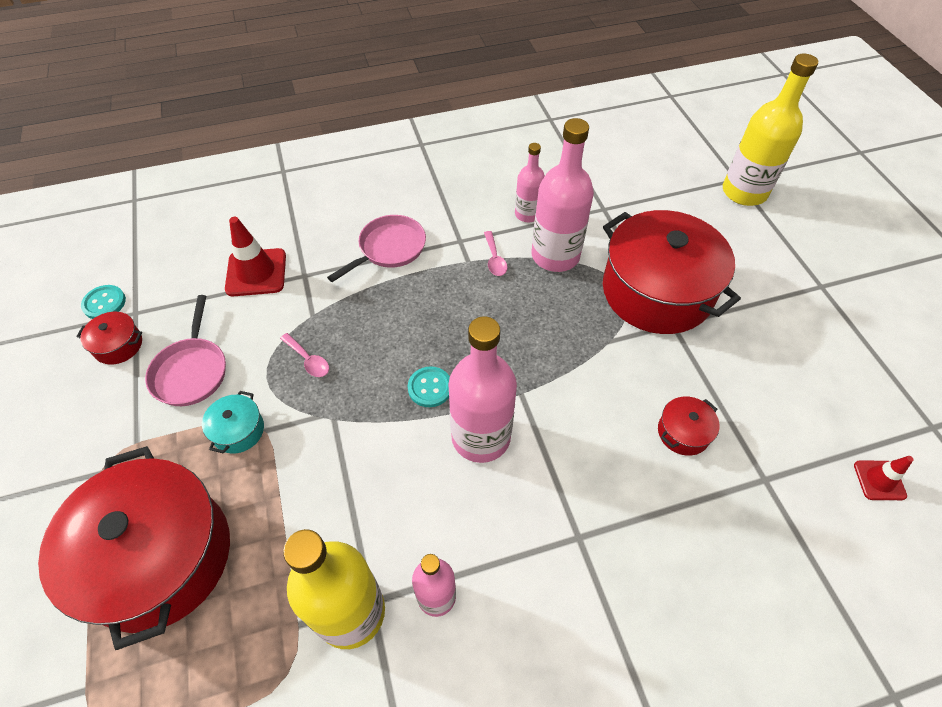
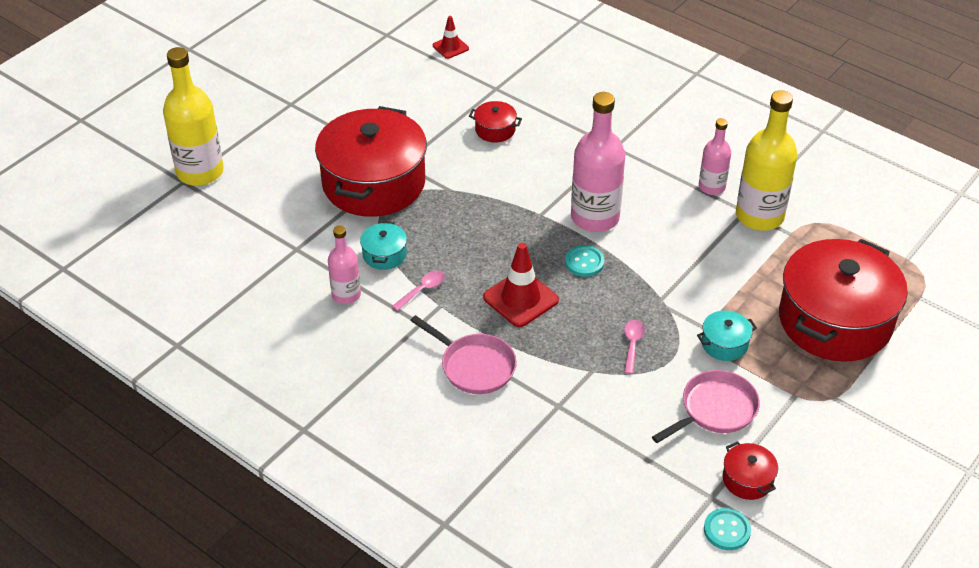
camera: 125 degrees left, 10 degrees down
(256, 272) = (588, 442): red traffic cone -> red traffic cone (520, 299)
(389, 249) = (474, 366): pink pan -> pink pan turned 150 degrees counterclockwise
(555, 255) = (384, 254): pink bottle -> turquoise pot

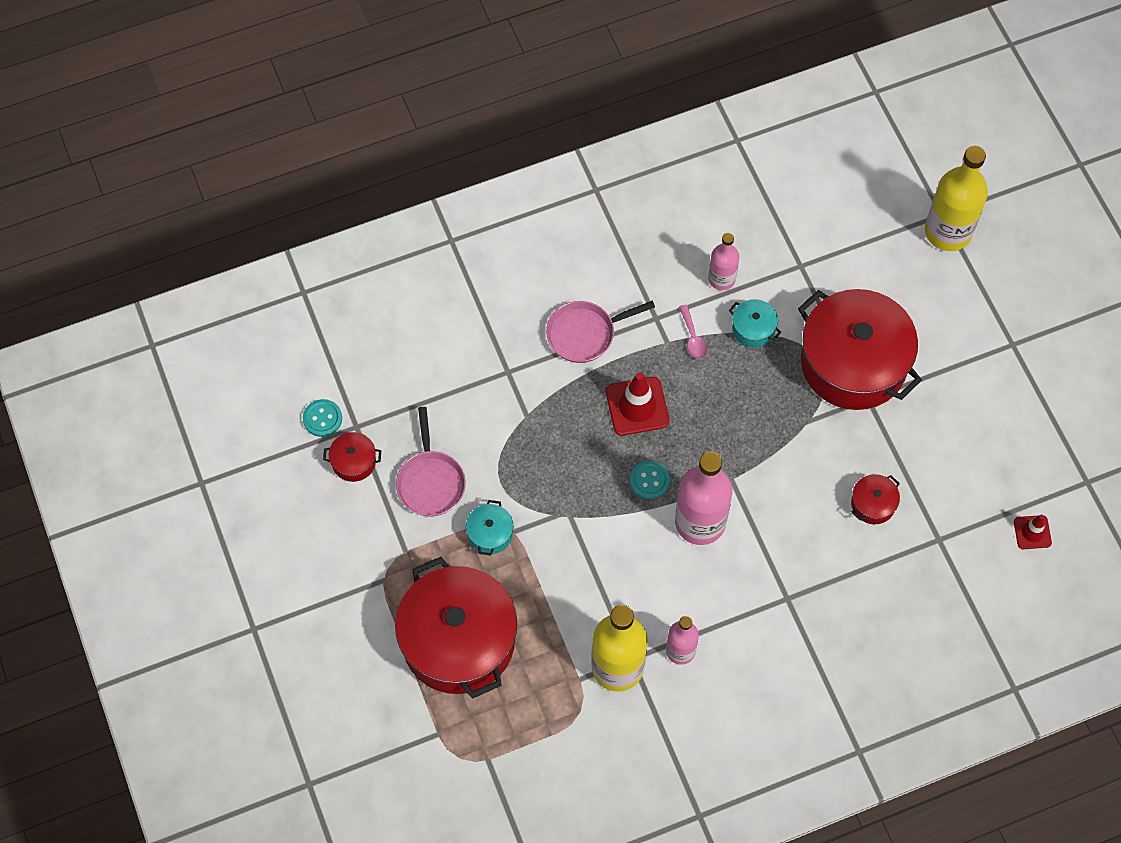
camera: 120 degrees right, 20 degrees up
(632, 344) = (534, 462): pink spoon -> none

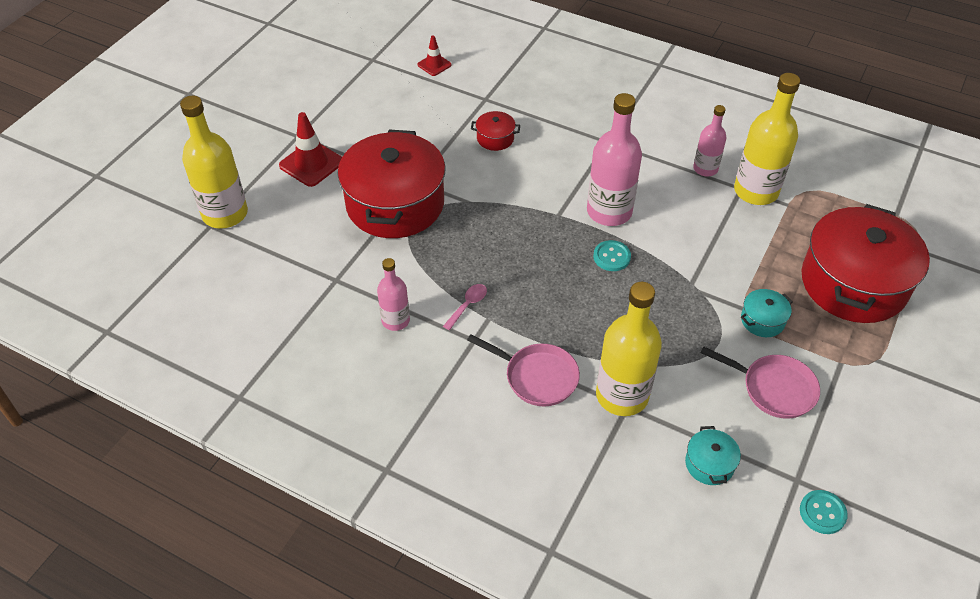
camera: 130 degrees left, 15 degrees down
(354, 462) = (825, 456): red pot -> none
(430, 481) = (773, 388): pink pan -> pink pan turned 75 degrees clockwise
(519, 376) = (622, 395): none -> yellow bottle
(637, 406) = (562, 301): red traffic cone -> red traffic cone (311, 164)
(753, 329) = (422, 274): turquoise pot -> turquoise pot (709, 464)

